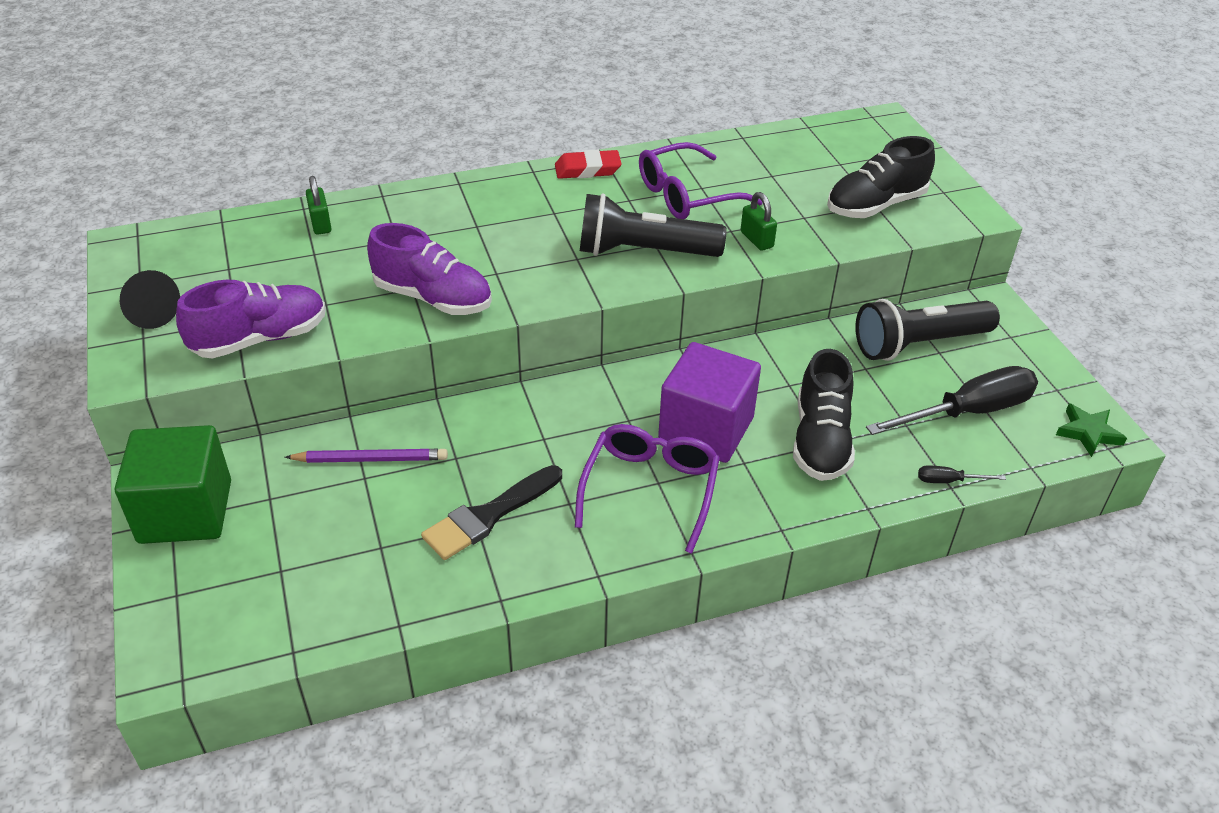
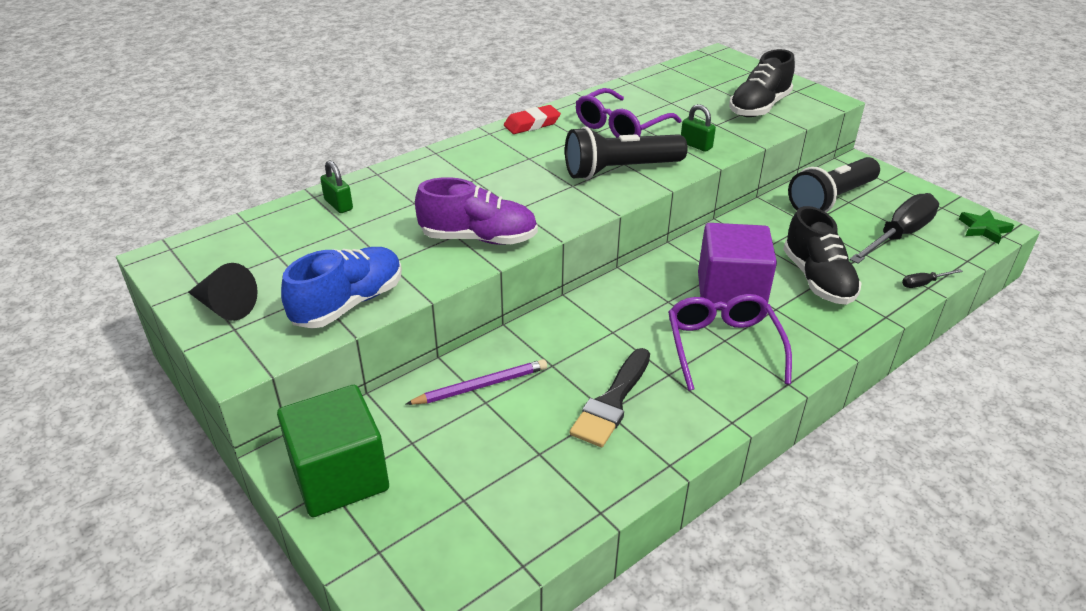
camera: 20 degrees left, 5 degrees down
(260, 339) = (349, 304): purple shoe -> blue shoe

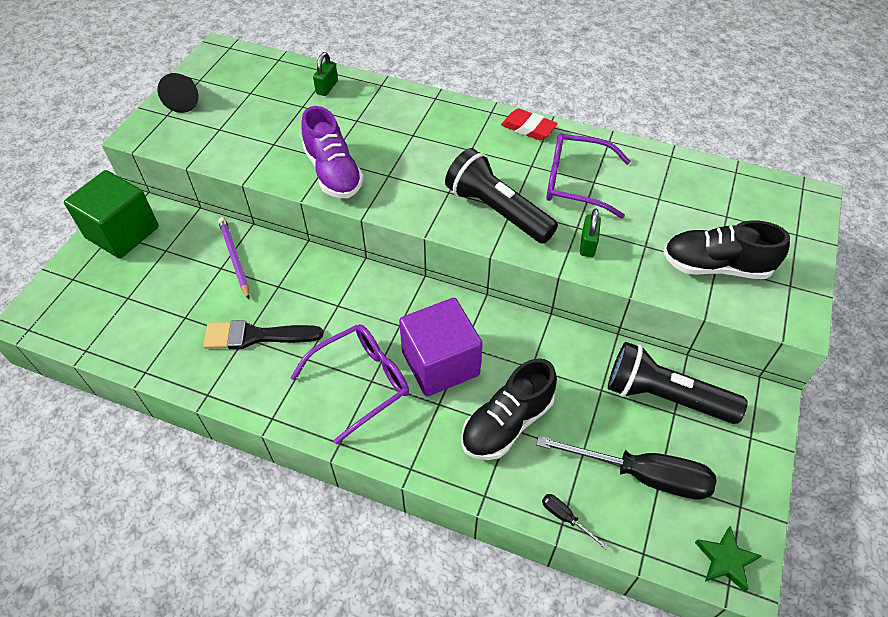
camera: 60 degrees right, 15 degrees up
(349, 304) = (218, 148): blue shoe -> none
(481, 386) = (235, 258): purple pencil -> purple pencil turned 150 degrees counterclockwise

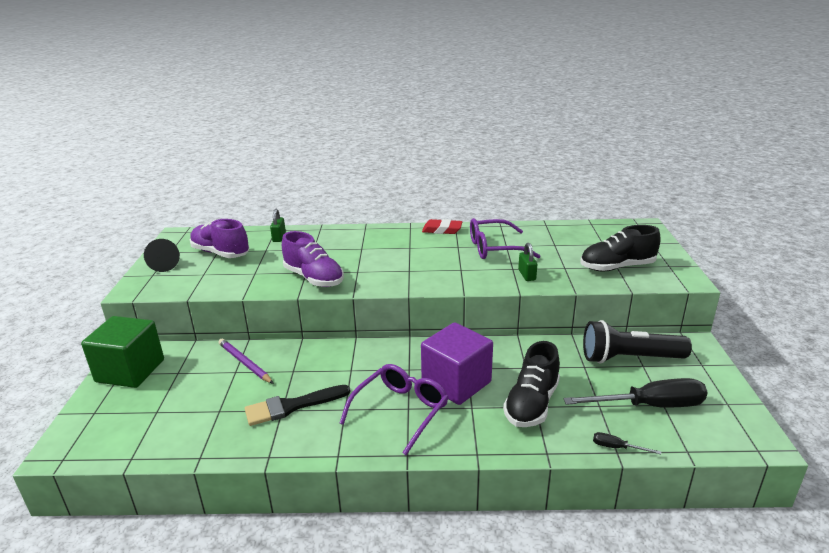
camera: 20 degrees left, 25 degrees down
(251, 98) = (220, 253): none -> purple shoe
(497, 211) = (451, 272): black flashlight -> none
(726, 560) = (744, 436): green star -> none

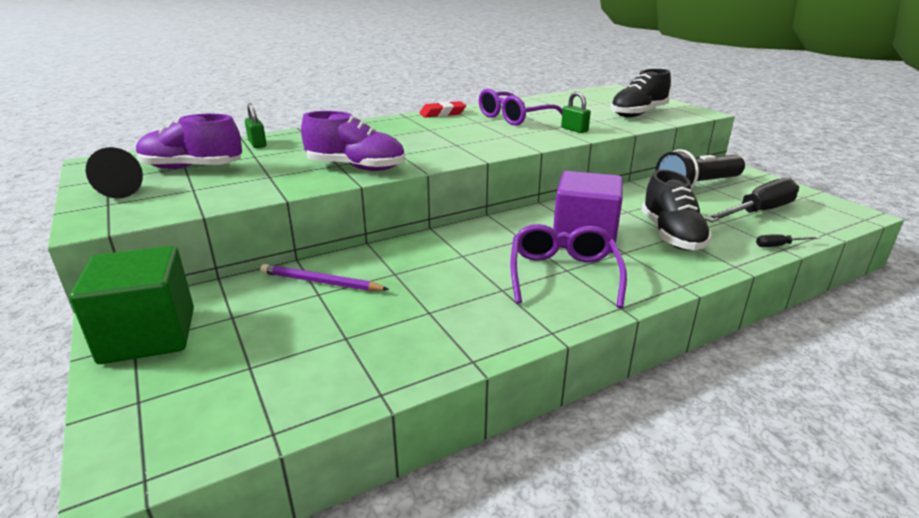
camera: 30 degrees left, 0 degrees up
(292, 406) = (437, 305): black brush -> none

